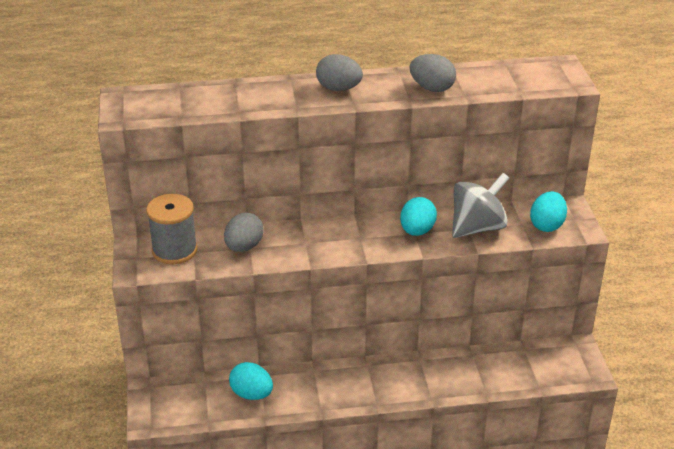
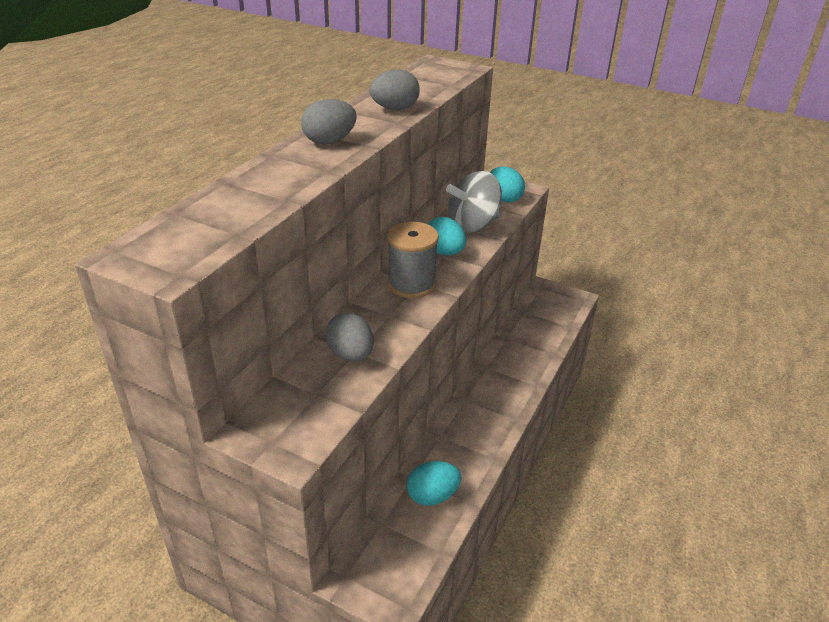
camera: 55 degrees left, 0 degrees up
(174, 250) = (297, 406): grey spool -> grey spool (411, 284)
(477, 227) = (473, 225): grey spinning top -> grey spinning top turned 120 degrees counterclockwise

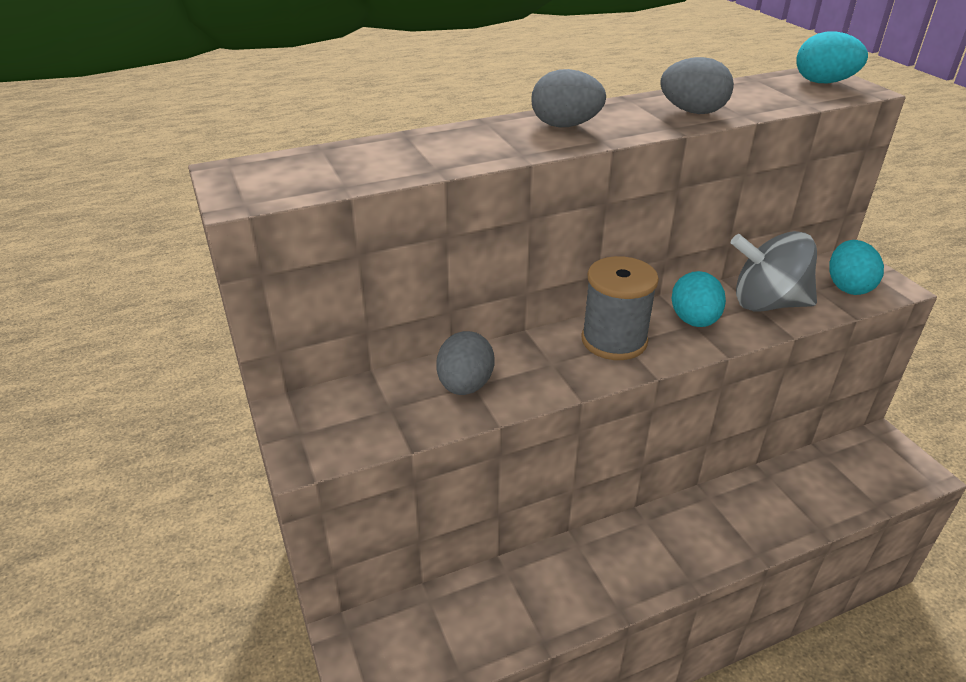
camera: 40 degrees right, 0 degrees up
(432, 496) = (508, 606): turquoise egg -> turquoise egg (823, 82)

